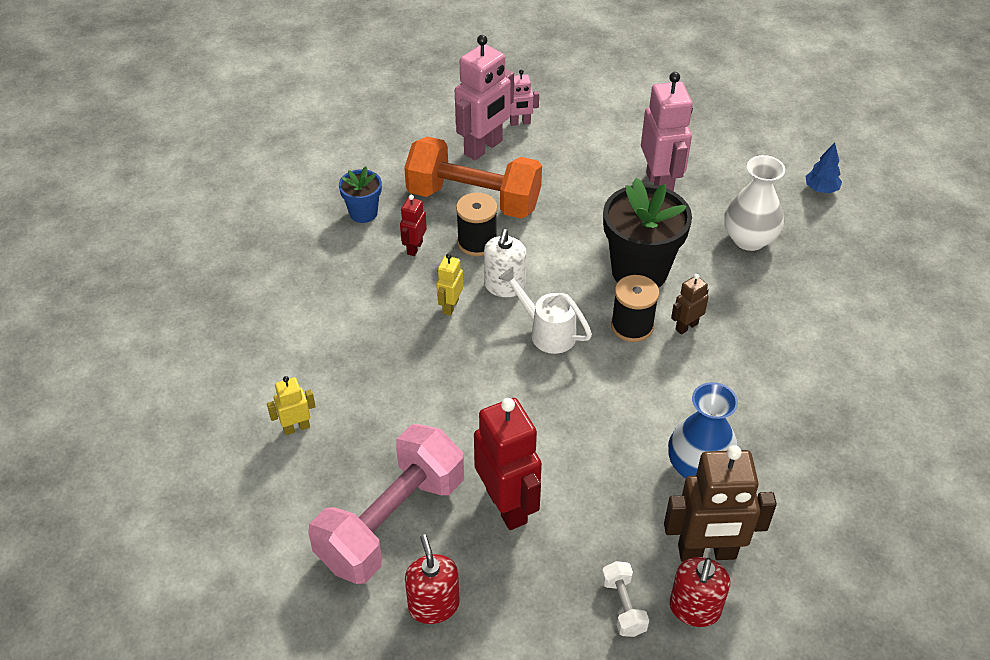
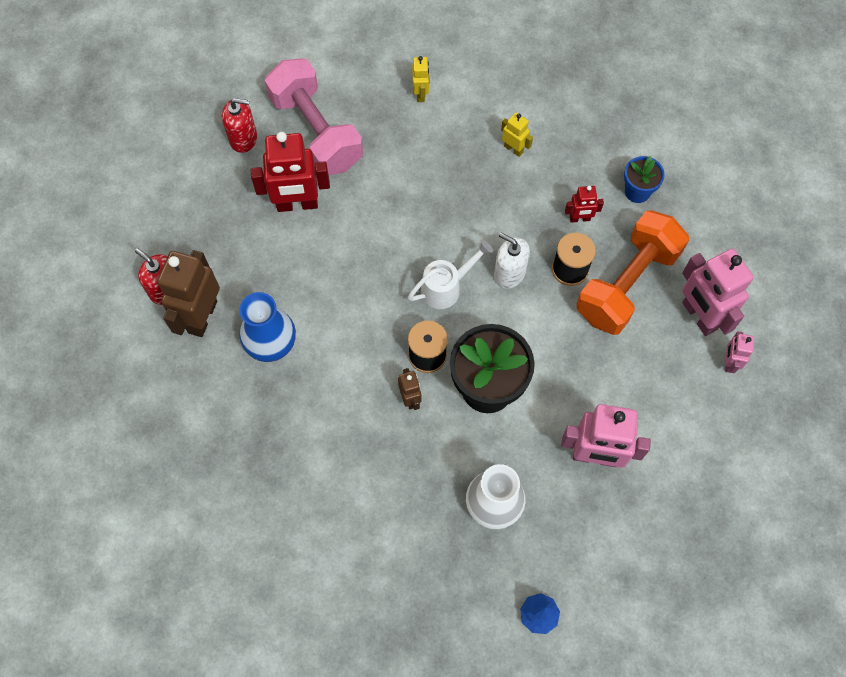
camera: 110 degrees right, 20 degrees up
(414, 248) = (579, 219): red robot -> red robot turned 135 degrees clockwise
(450, 306) = (501, 225): yellow robot -> yellow robot (513, 149)
(623, 606) = (189, 247): white dumbbell -> none

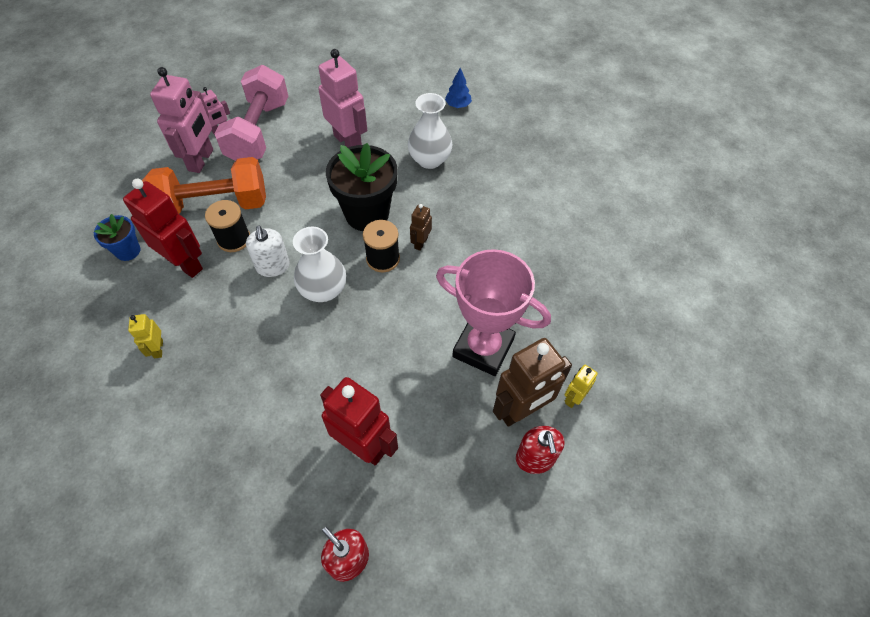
camera: 140 degrees left, 10 degrees down
(271, 343) = (483, 348): blue vase -> pink trophy
(316, 131) = (280, 506): pink dumbbell -> pink dumbbell (259, 132)
(421, 94) = (160, 463): yellow robot -> yellow robot (573, 398)
(446, 287) = (323, 290): white watering can -> white vase
(579, 219) = (185, 264): red robot -> red robot, size x2.02

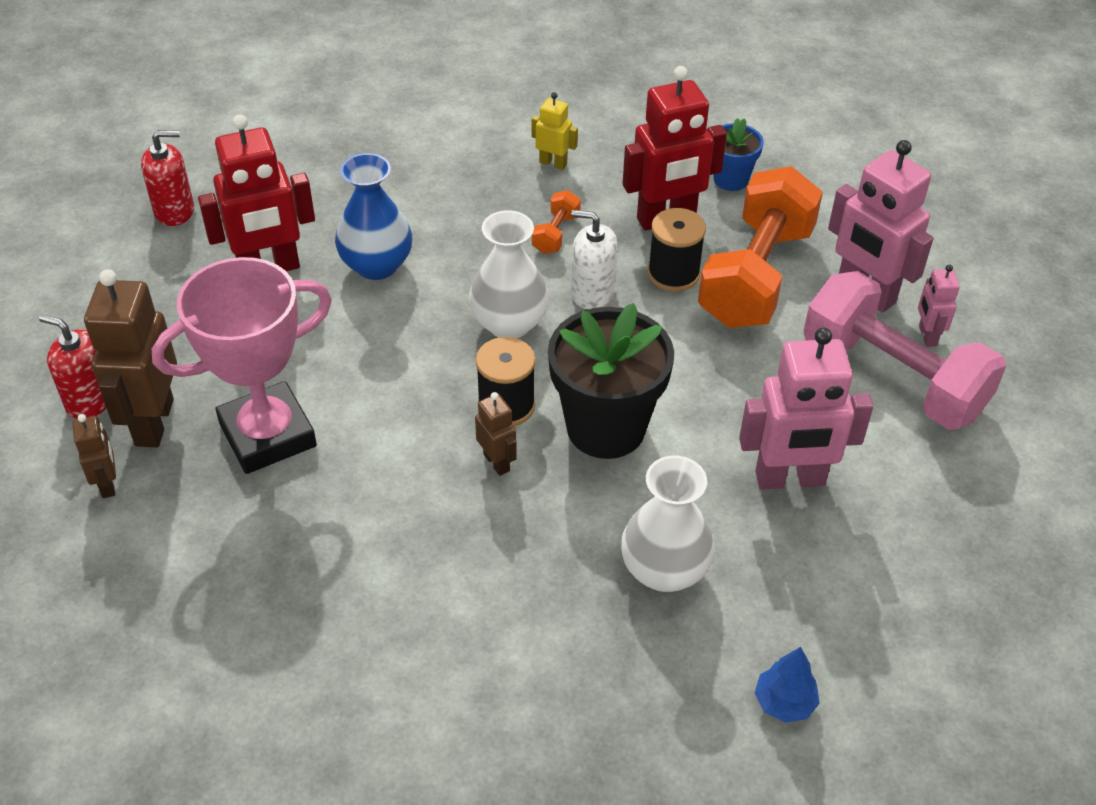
camera: 125 degrees right, 10 degrees down
(231, 309) = (556, 234): none -> orange dumbbell
(319, 385) = (376, 265): none -> blue vase
(573, 398) = (108, 484): yellow robot -> brown robot

